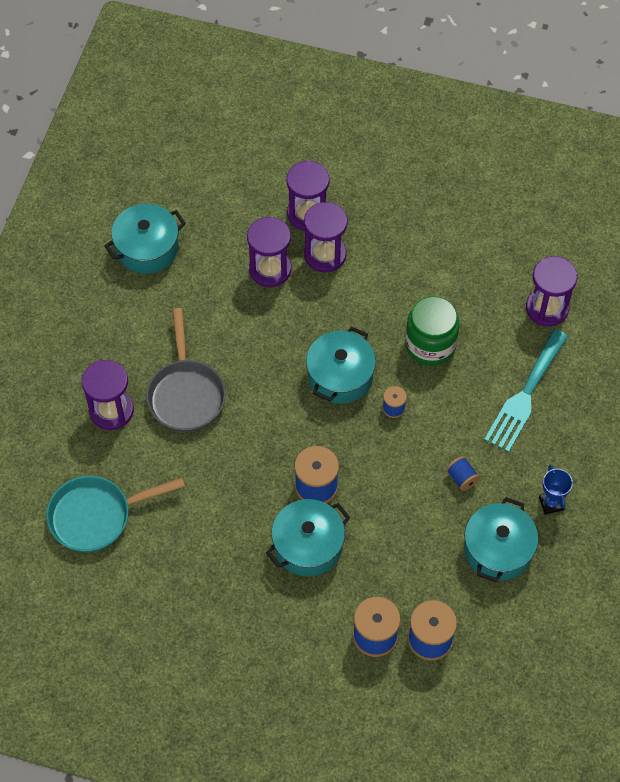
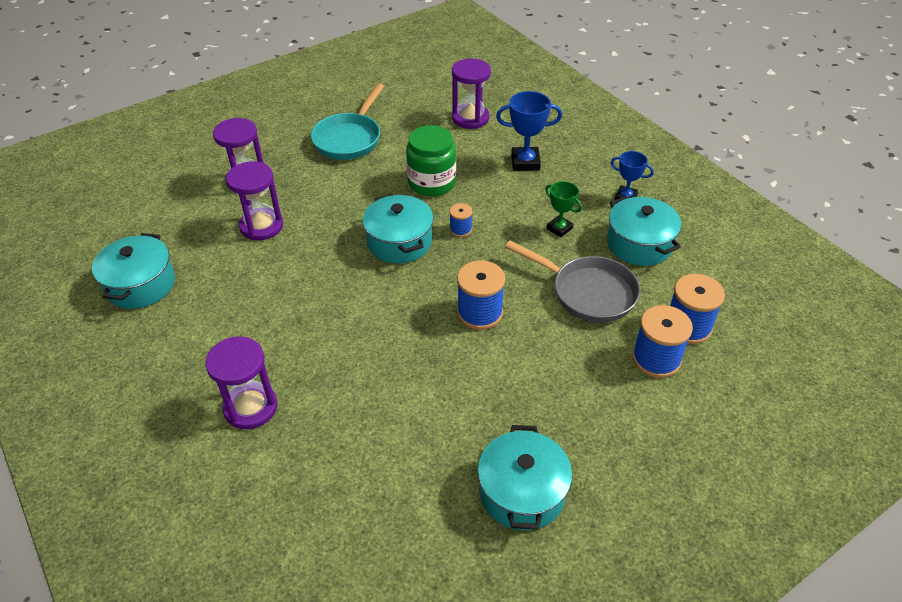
camera: 50 degrees left, 15 degrees down
(96, 516) = (341, 492): turquoise pan -> turquoise pan (349, 139)
(186, 394) = (300, 343): grey pan -> grey pan (588, 292)
(308, 545) = (530, 351): turquoise pot -> turquoise pot (522, 492)
(325, 255) = (291, 191): purple hourglass -> none
(462, 478) = (559, 228): blue spool -> green trophy
(525, 395) = (525, 162): turquoise fork -> blue trophy

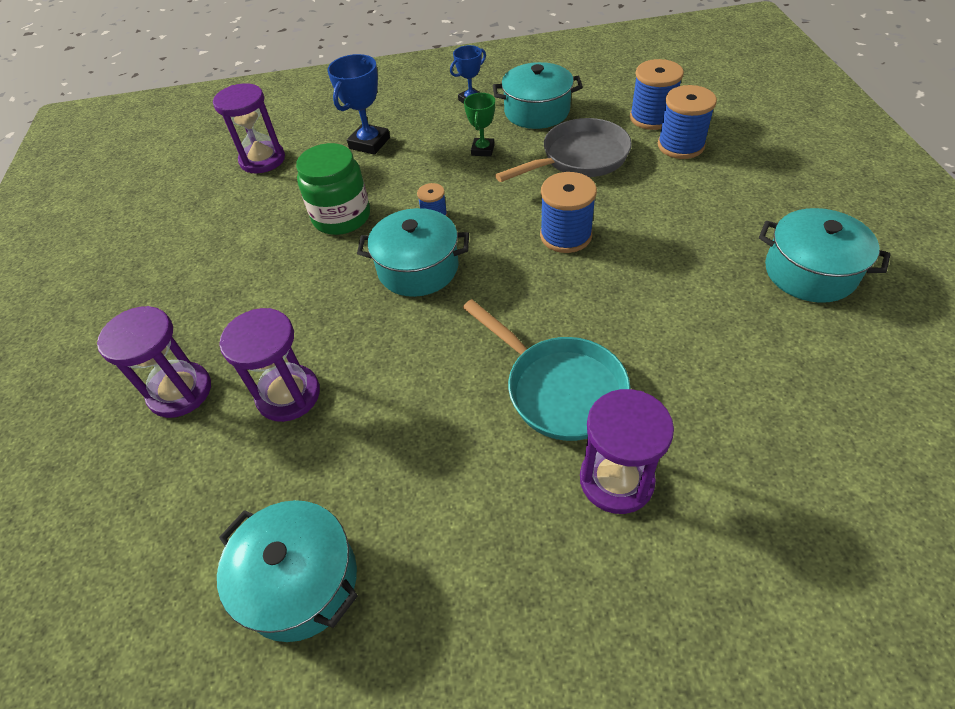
camera: 60 degrees left, 5 degrees up
(349, 139) = (197, 265): turquoise pan -> turquoise pan (559, 388)
(559, 228) = (482, 150): green trophy -> green trophy turned 60 degrees counterclockwise

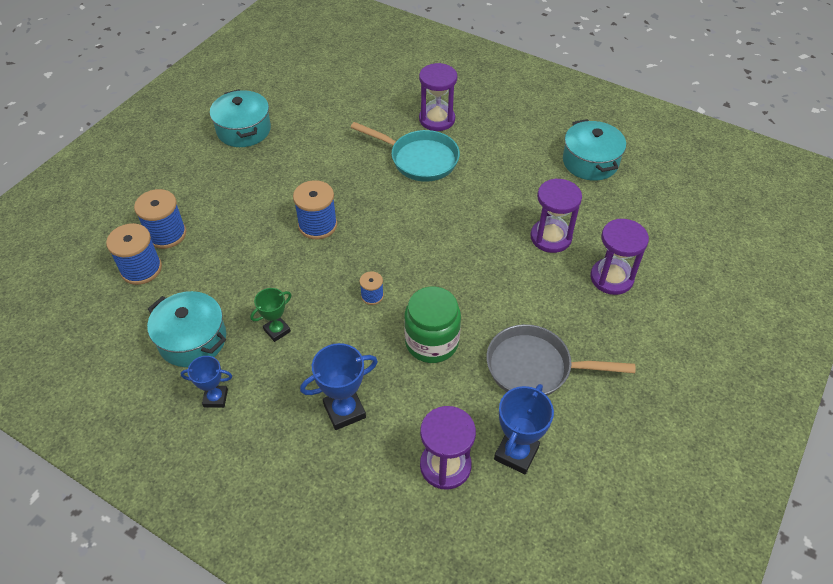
camera: 145 degrees left, 0 degrees up
(209, 194) = (516, 453): none -> blue trophy
(418, 268) = (420, 264): turquoise pot -> none
(559, 388) = (419, 159): turquoise pan -> turquoise pan turned 120 degrees clockwise
(579, 158) = (233, 272): grey pan -> grey pan (535, 367)

